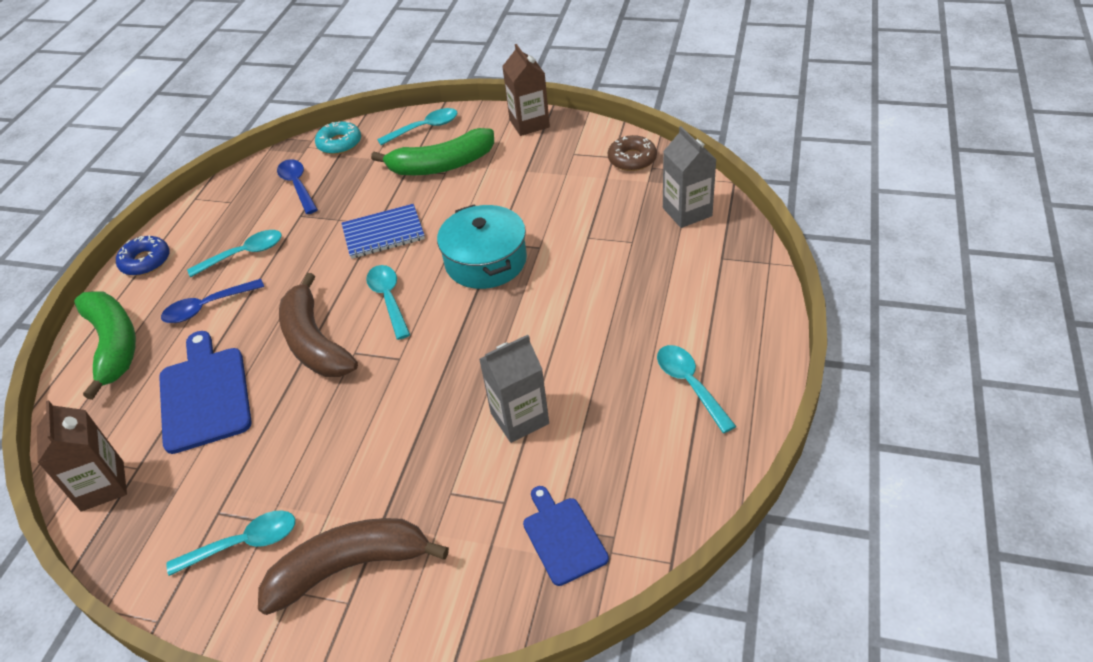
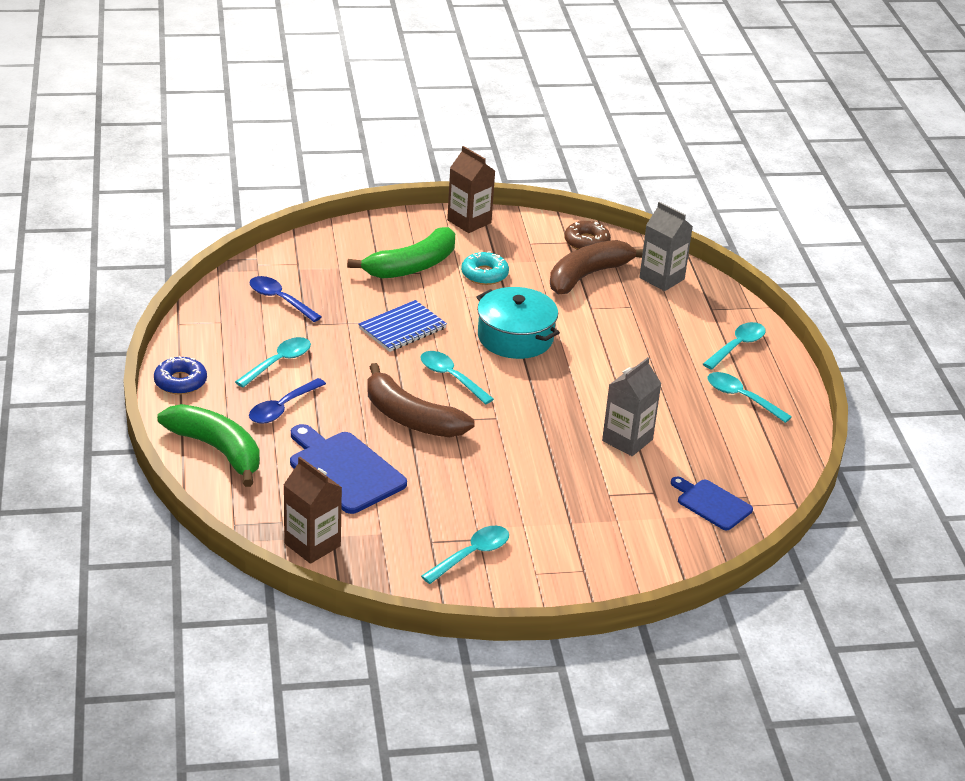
camera: 30 degrees left, 10 degrees down
(339, 143) = (290, 258): turquoise donut -> turquoise donut (484, 274)
(350, 567) = (568, 551): brown banana -> brown banana (587, 275)
(425, 128) = (368, 236): turquoise spoon -> turquoise spoon (737, 346)

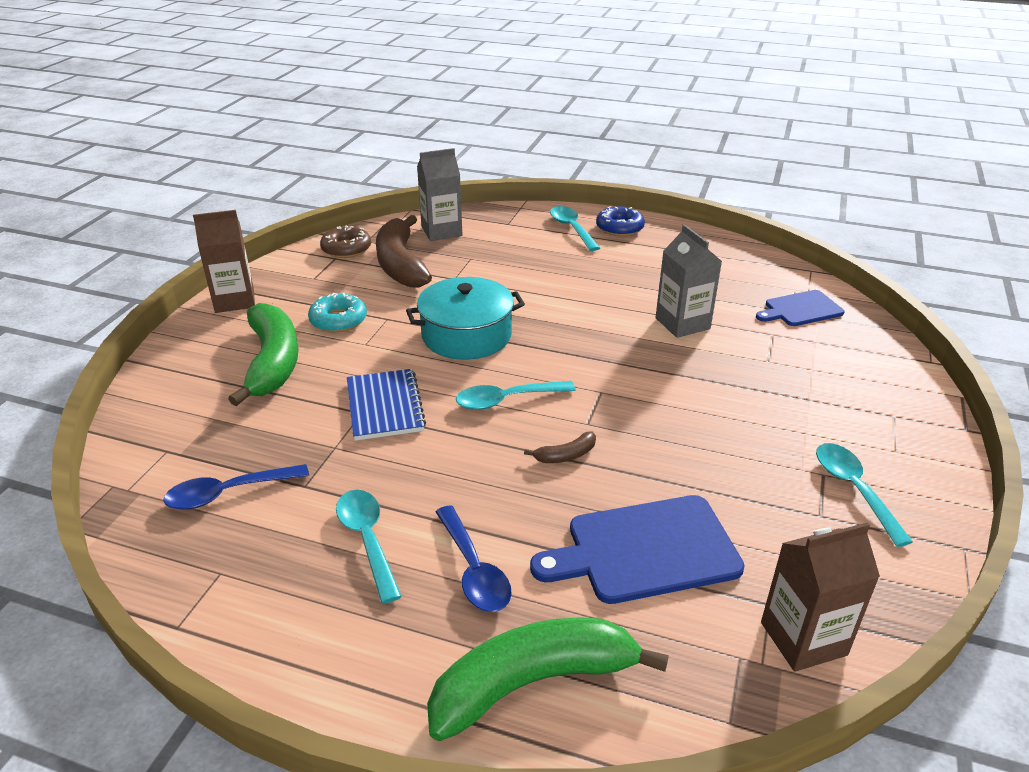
camera: 60 degrees left, 0 degrees up
(180, 382) = (329, 675): blue donut -> blue donut (619, 228)
(410, 418) = (566, 455): brown banana -> brown banana, size x0.42
(741, 397) = (648, 249): turquoise spoon -> none

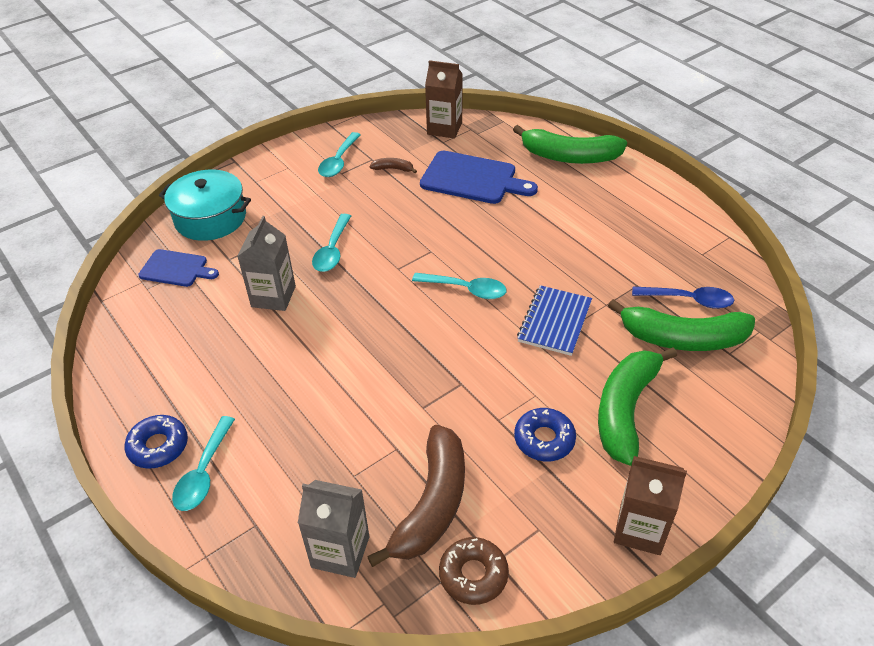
camera: 145 degrees left, 10 degrees up
(227, 444) = (682, 338): none -> green banana
(338, 320) = (544, 439): turquoise donut -> blue donut
(367, 540) = (612, 238): turquoise spoon -> turquoise spoon (332, 250)
(466, 335) = (445, 364): turquoise pot -> turquoise pot (210, 218)
(474, 570) = (564, 203): blue spoon -> none
(566, 455) = (464, 237): brown banana -> brown banana (393, 169)

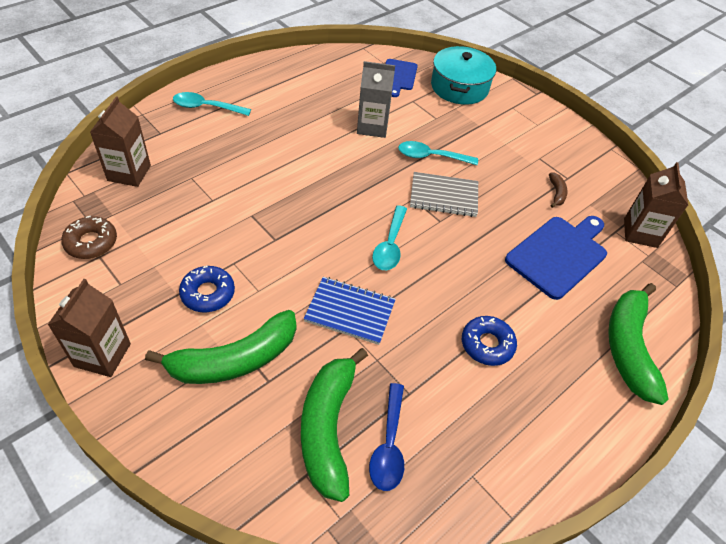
camera: 80 degrees right, 5 degrees up
(158, 446) = (231, 86): blue donut -> blue donut (487, 344)
(338, 161) = (556, 155): turquoise spoon -> none
(340, 552) = (129, 173): grey carton -> brown carton
(395, 245) = (444, 196): none -> grey notebook
(432, 504) = (157, 220): brown banana -> none
(472, 179) = (558, 254): blue cutting board -> blue cutting board turned 150 degrees counterclockwise
(625, 410) = (234, 360): green banana -> green banana turned 135 degrees clockwise

